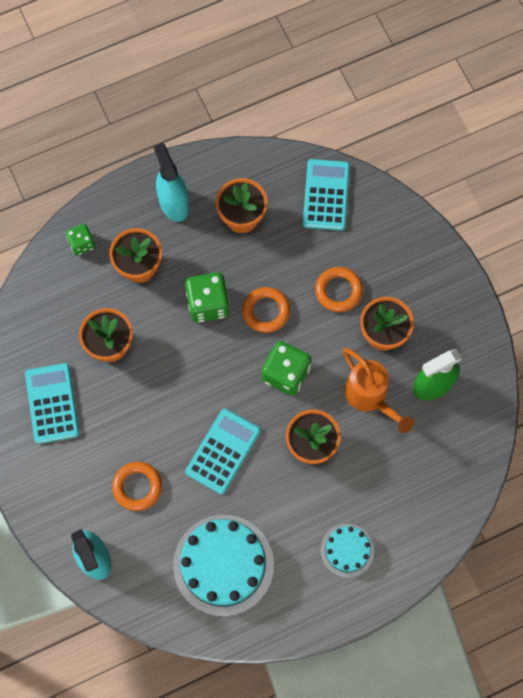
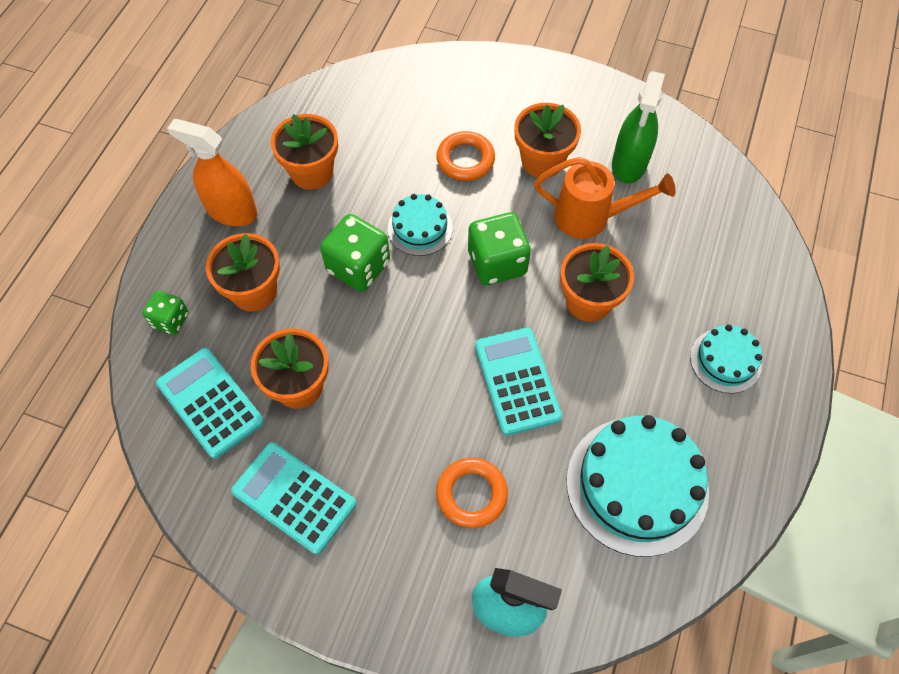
camera: 45 degrees left, 10 degrees down
(174, 203) = (231, 211): turquoise spray bottle -> orange spray bottle
(266, 311) = (420, 228): orange ring -> turquoise cake
(326, 195) = (369, 98): turquoise calculator -> turquoise calculator (210, 403)

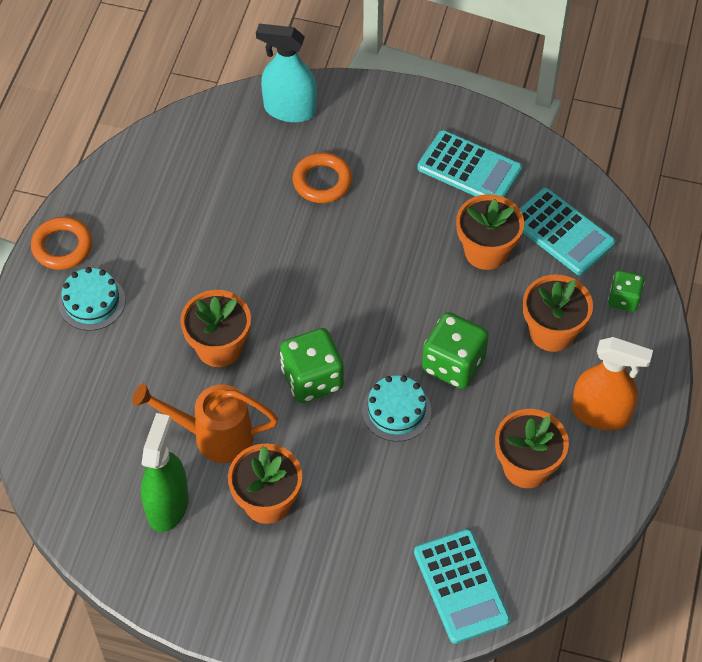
camera: 175 degrees right, 5 degrees down
(465, 159) = (355, 496): orange ring -> orange ring (62, 246)
(517, 381) = (287, 270): turquoise calculator -> turquoise calculator (461, 586)
(637, 485) = (183, 197): turquoise cake -> none

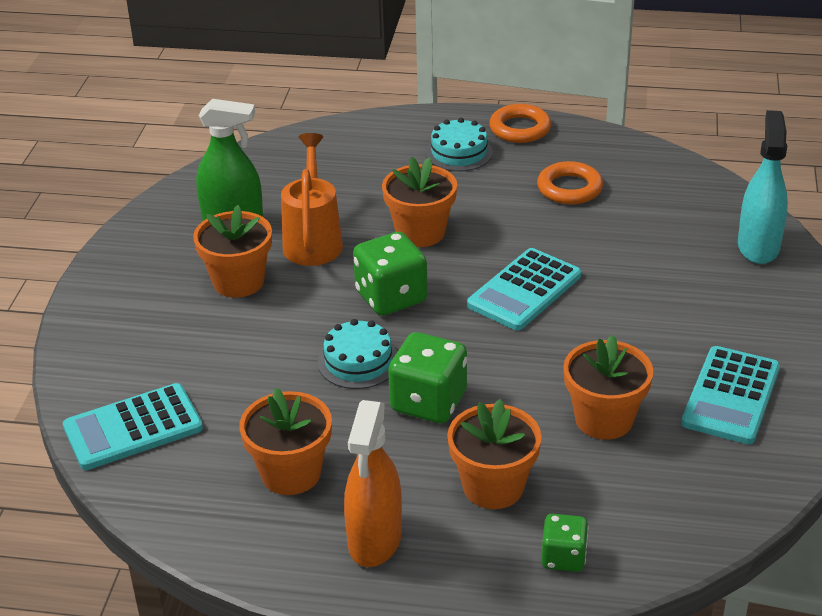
camera: 85 degrees right, 20 degrees down
(322, 181) = (663, 280): orange ring -> orange ring (569, 188)
(562, 232) = (658, 489): turquoise calculator -> turquoise calculator (524, 290)

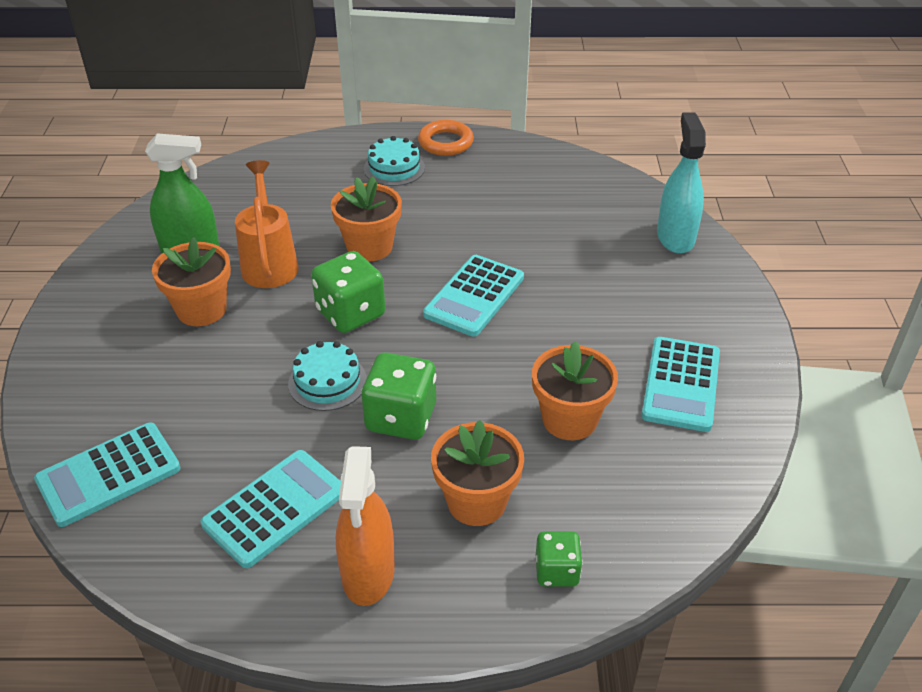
camera: 10 degrees left, 5 degrees up
(291, 473) = (275, 508): orange flower pot -> turquoise calculator
(569, 188) = (499, 195): orange ring -> none

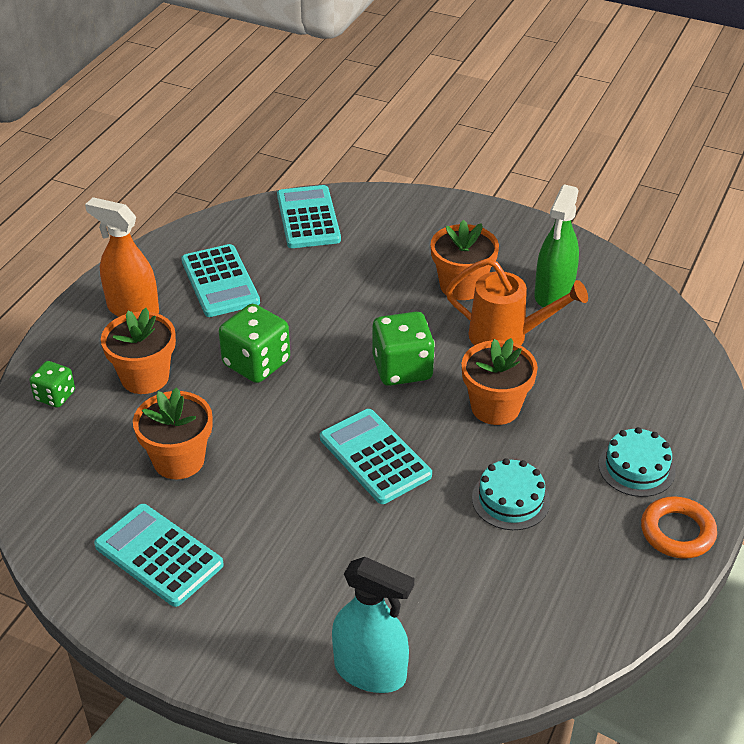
camera: 115 degrees right, 0 degrees up
(327, 382) = (325, 334): turquoise cake -> turquoise cake (510, 500)

